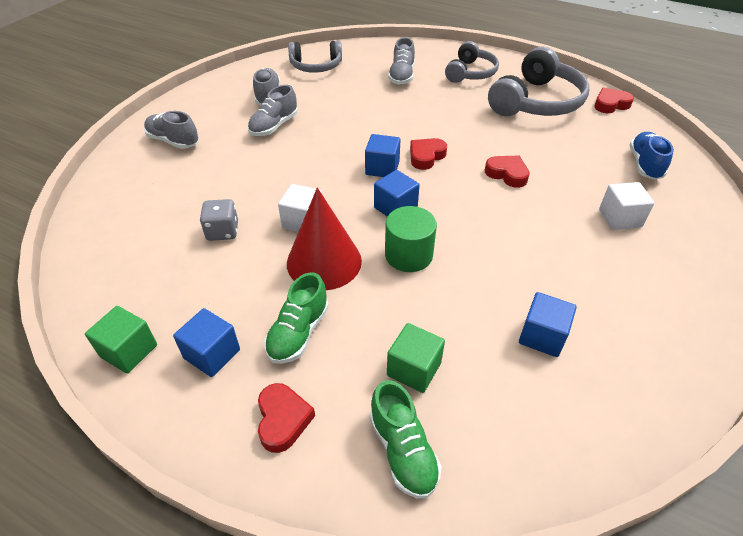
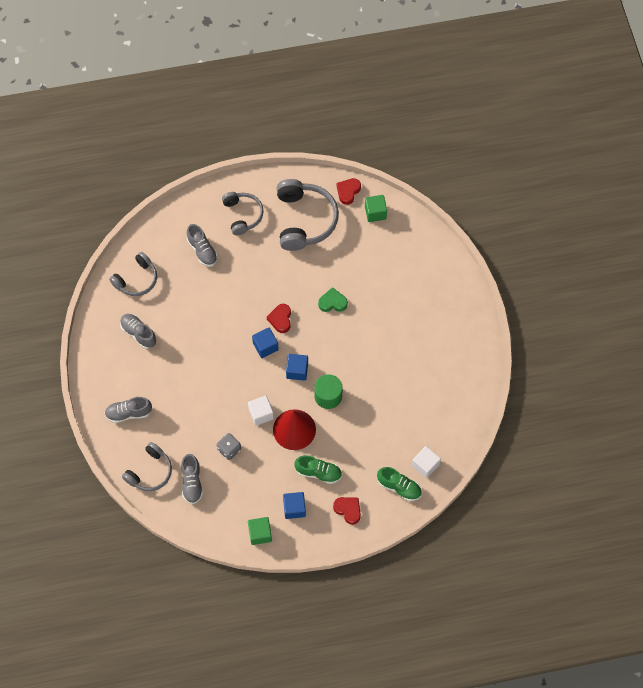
camera: 40 degrees left, 20 degrees up
(117, 197) = (150, 472): none -> grey headphones
(274, 126) = (172, 357): grey shoe -> grey shoe (192, 482)
(298, 333) = (318, 472): green shoe -> green shoe turned 60 degrees counterclockwise
(414, 369) = (377, 452): green cube -> green cube (375, 213)
(507, 174) = (332, 302): red heart -> green heart
(542, 336) = (414, 398): blue cube -> none
(620, 218) = (406, 297): white cube -> white cube (425, 465)
(644, 165) = (396, 242): blue shoe -> none

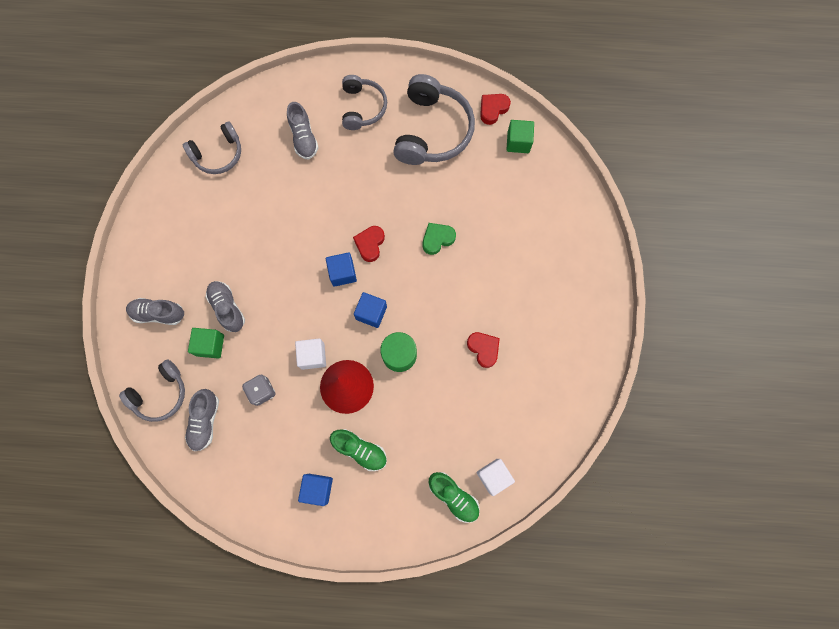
camera: 15 degrees right, 10 degrees up
(138, 333) = (200, 219): grey shoe -> grey shoe (227, 308)
(260, 533) = (266, 510): green cube -> green cube (210, 345)
(332, 302) = (437, 239): green heart -> green heart turned 45 degrees counterclockwise
(348, 510) = (382, 509): red heart -> red heart (483, 349)

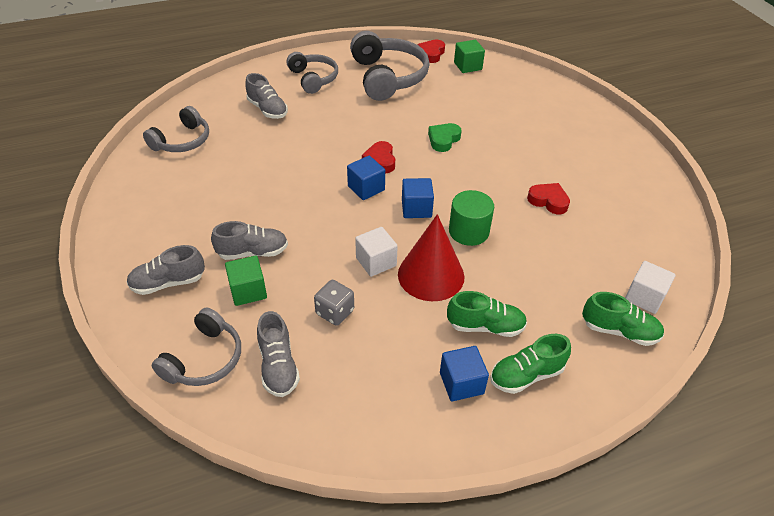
camera: 25 degrees left, 30 degrees down
(227, 308) = (253, 252): grey shoe -> grey shoe turned 135 degrees clockwise
(364, 502) = (526, 375): none -> green shoe

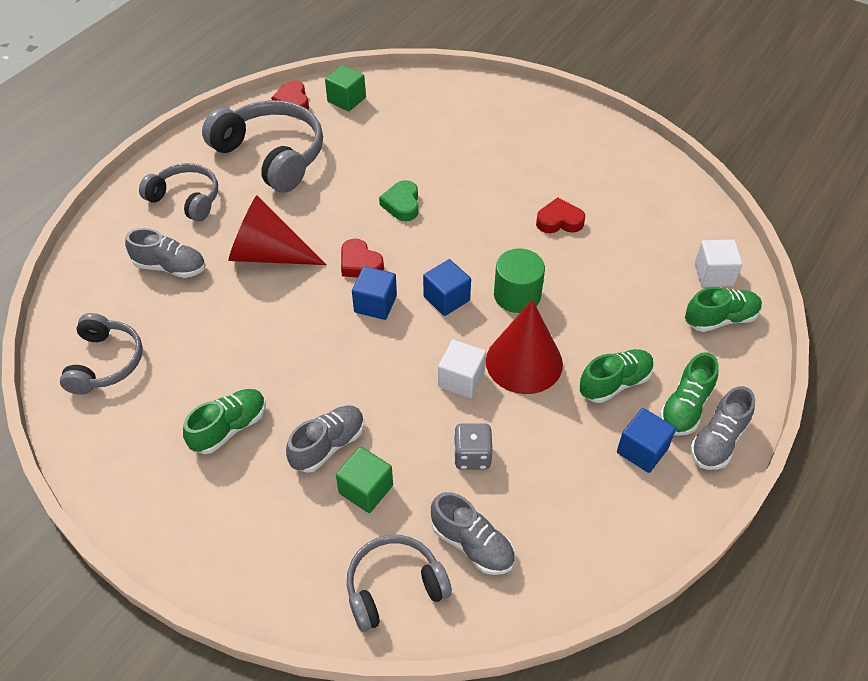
camera: 35 degrees left, 5 degrees up
(168, 283) = (271, 536): grey shoe -> grey shoe (718, 441)
(204, 359) = (394, 587): grey headphones -> grey headphones turned 105 degrees counterclockwise
(208, 210) = (229, 428): none -> green shoe
(329, 129) = (268, 254): none -> red cone

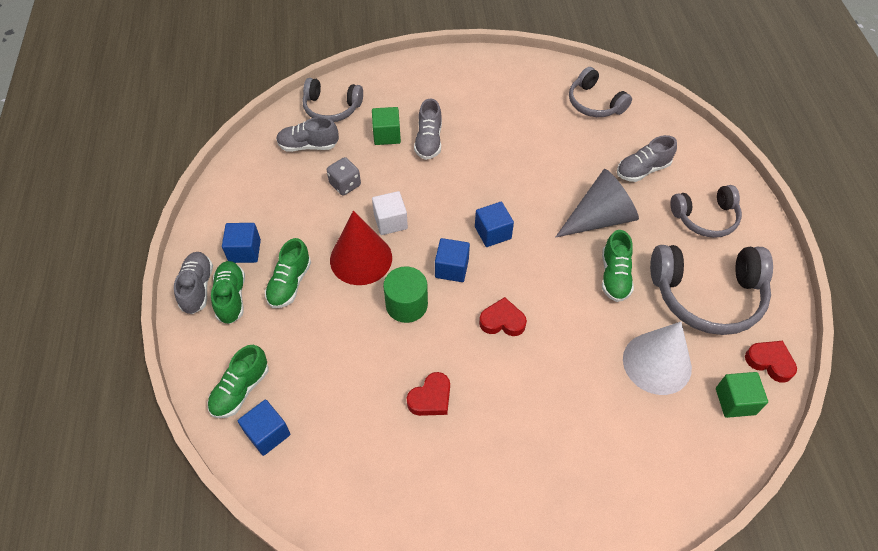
camera: 140 degrees right, 5 degrees up
(229, 428) = (489, 117): green shoe -> green shoe (614, 276)
(268, 254) = (599, 218): red cone -> grey cone
(360, 264) = (535, 253): red heart -> red heart (502, 321)
(367, 144) = (657, 363): none -> white cone
(394, 587) = (331, 108): grey headphones -> grey headphones turned 75 degrees clockwise
(402, 204) = (563, 323): green heart -> none
(713, 274) = (267, 433): white cube -> blue cube

